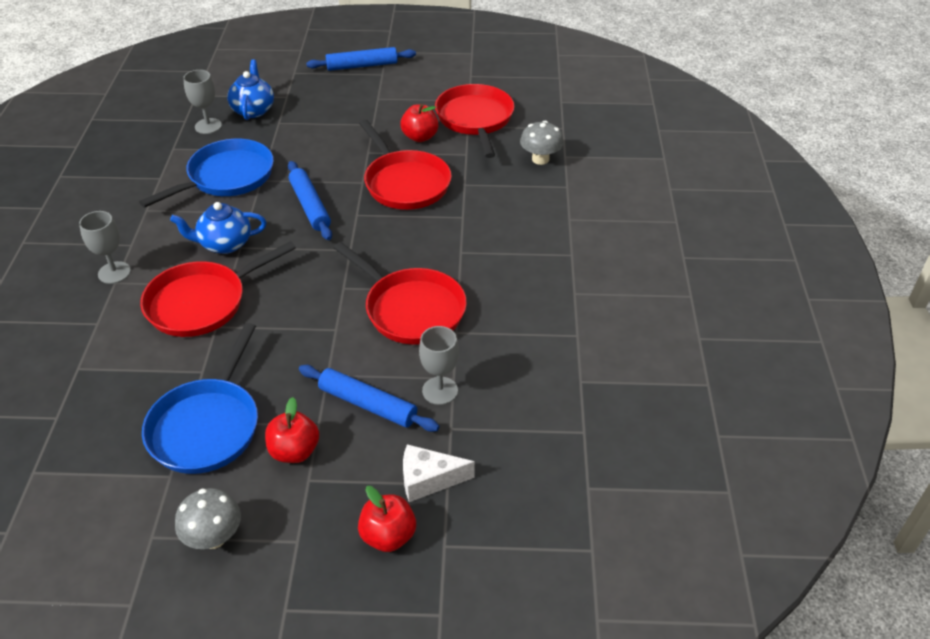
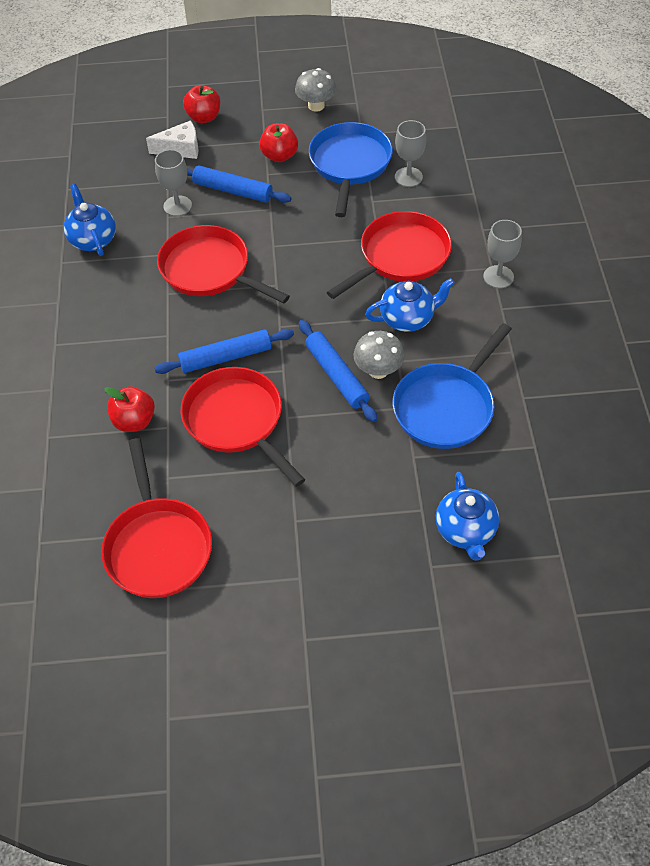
camera: 175 degrees right, 10 degrees up
(208, 126) = (511, 491): grey goblet -> grey goblet (408, 177)
(362, 66) = (340, 658): blue rolling pin -> blue rolling pin (225, 357)
(420, 137) = (229, 502): red apple -> red apple (134, 421)
(540, 159) = (75, 479): grey mushroom -> grey mushroom (378, 370)
(543, 358) = (93, 239): none -> blue teapot

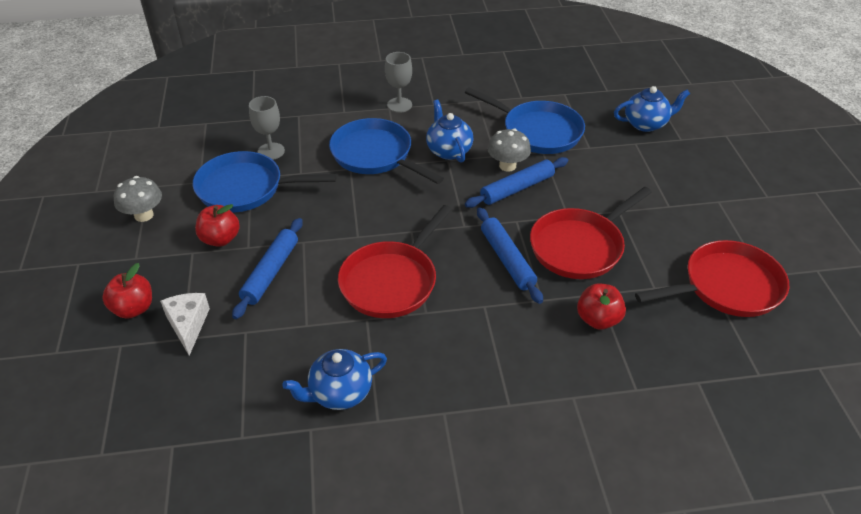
camera: 95 degrees left, 10 degrees down
(177, 206) = (289, 318): grey goblet -> none
(400, 257) = (375, 155): red pan -> blue pan

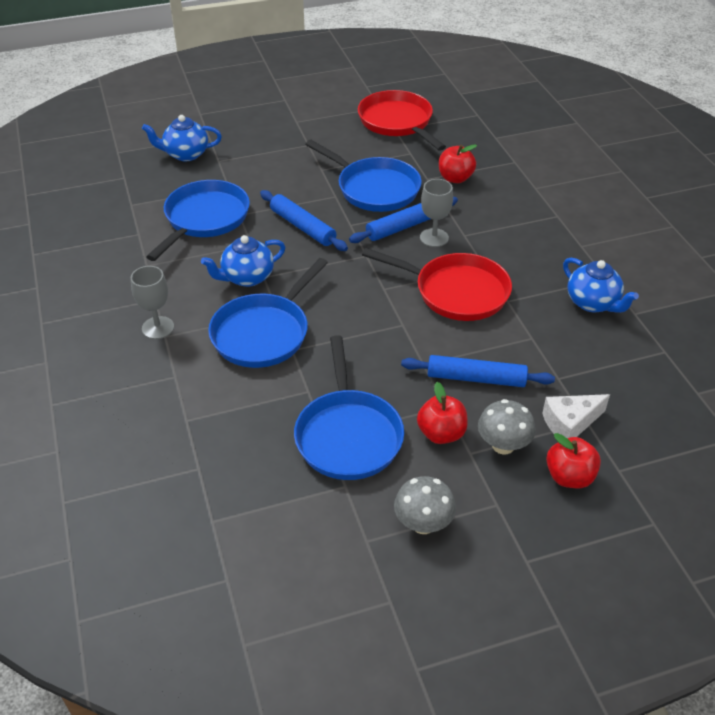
camera: 100 degrees left, 0 degrees up
(271, 151) = (270, 429): grey goblet -> grey goblet (434, 238)
(507, 166) = (267, 235): grey mushroom -> grey mushroom (503, 445)
(580, 246) = (374, 188): red pan -> blue pan
(646, 124) = (185, 154): blue teapot -> blue teapot turned 75 degrees counterclockwise

